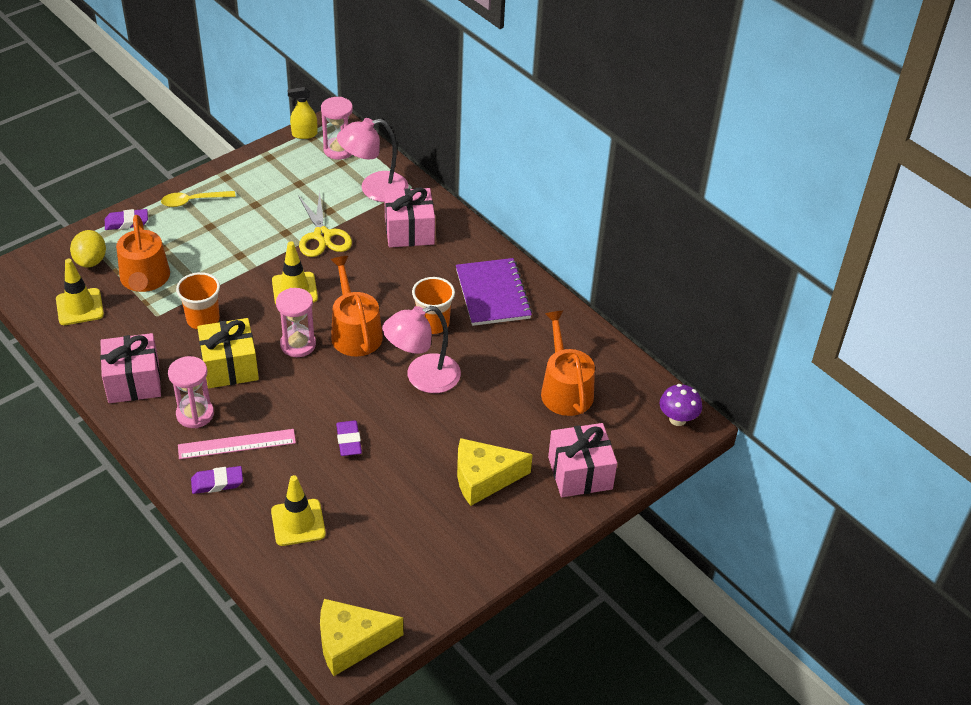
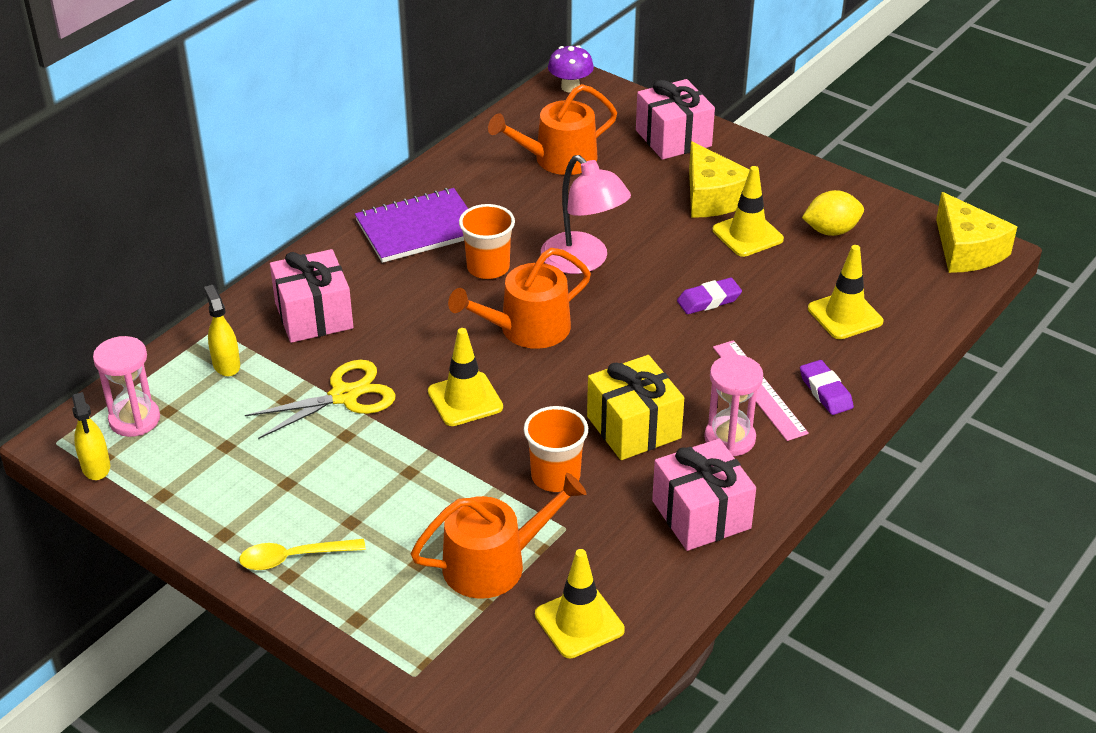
camera: 100 degrees left, 5 degrees down
(91, 261) = (471, 643): yellow lemon -> yellow lemon (831, 231)
(126, 222) = (366, 627): purple eraser -> none
(193, 201) = (294, 558): yellow spoon -> yellow spoon turned 105 degrees clockwise
(298, 344) = (569, 374): pink hourglass -> none
(374, 189) = (226, 364): pink lamp -> yellow spray bottle
(424, 488) = (747, 235): none -> yellow traffic cone

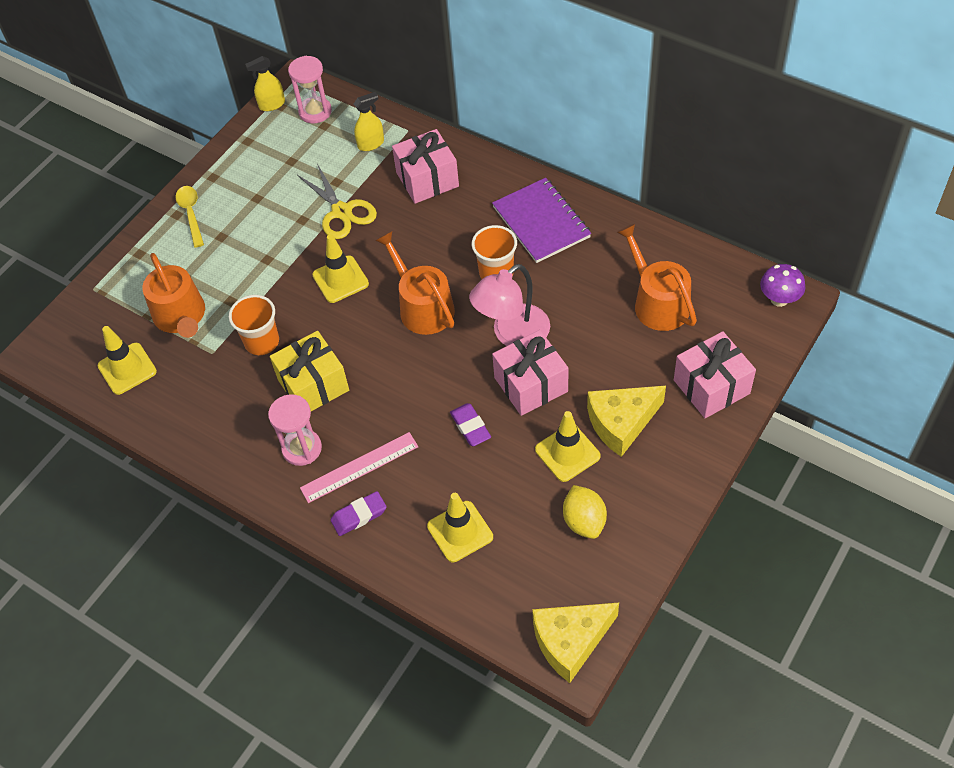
camera: 90 degrees right, 15 degrees up
(701, 514) = (222, 433): pink gift -> pink gift (531, 384)

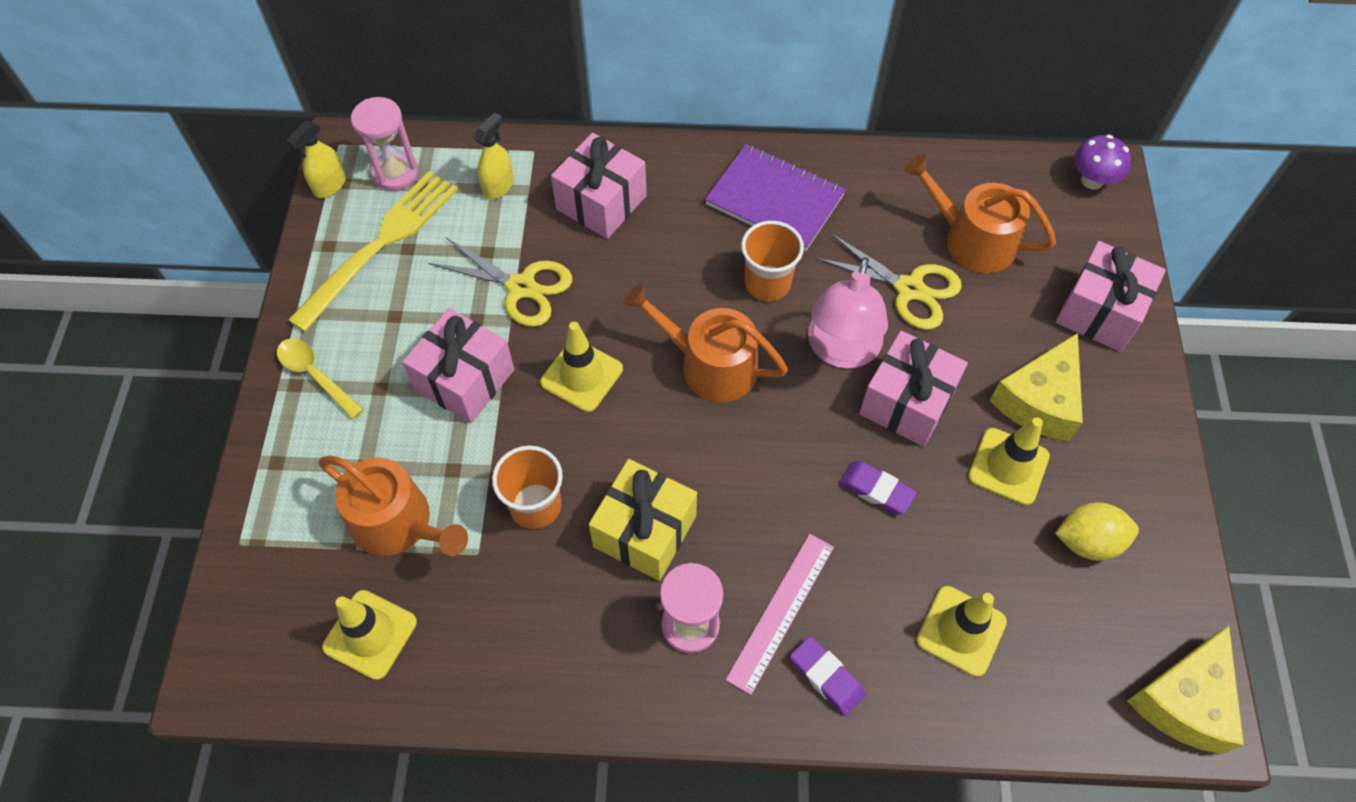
camera: 35 degrees left, 5 degrees up
(271, 252) = (465, 380): none -> pink gift
(277, 152) = (381, 244): none -> yellow fork
(359, 516) = (826, 677): purple eraser -> purple eraser turned 75 degrees counterclockwise
(584, 521) = (1088, 541): yellow lemon -> yellow lemon turned 45 degrees counterclockwise
(588, 316) = (910, 289): none -> yellow scissors

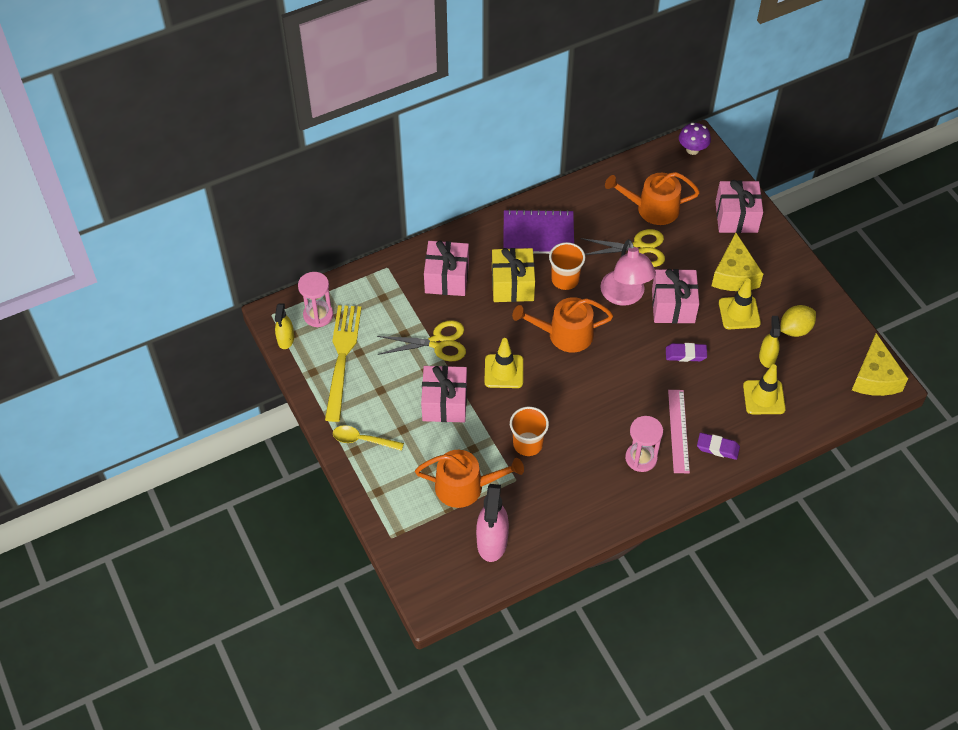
camera: 30 degrees left, 5 degrees down
(370, 634) = (492, 542): yellow traffic cone -> pink spray bottle
(498, 186) = (383, 295): yellow spray bottle -> yellow spray bottle (767, 358)
(645, 531) = (590, 428): yellow gift -> yellow gift (512, 285)

